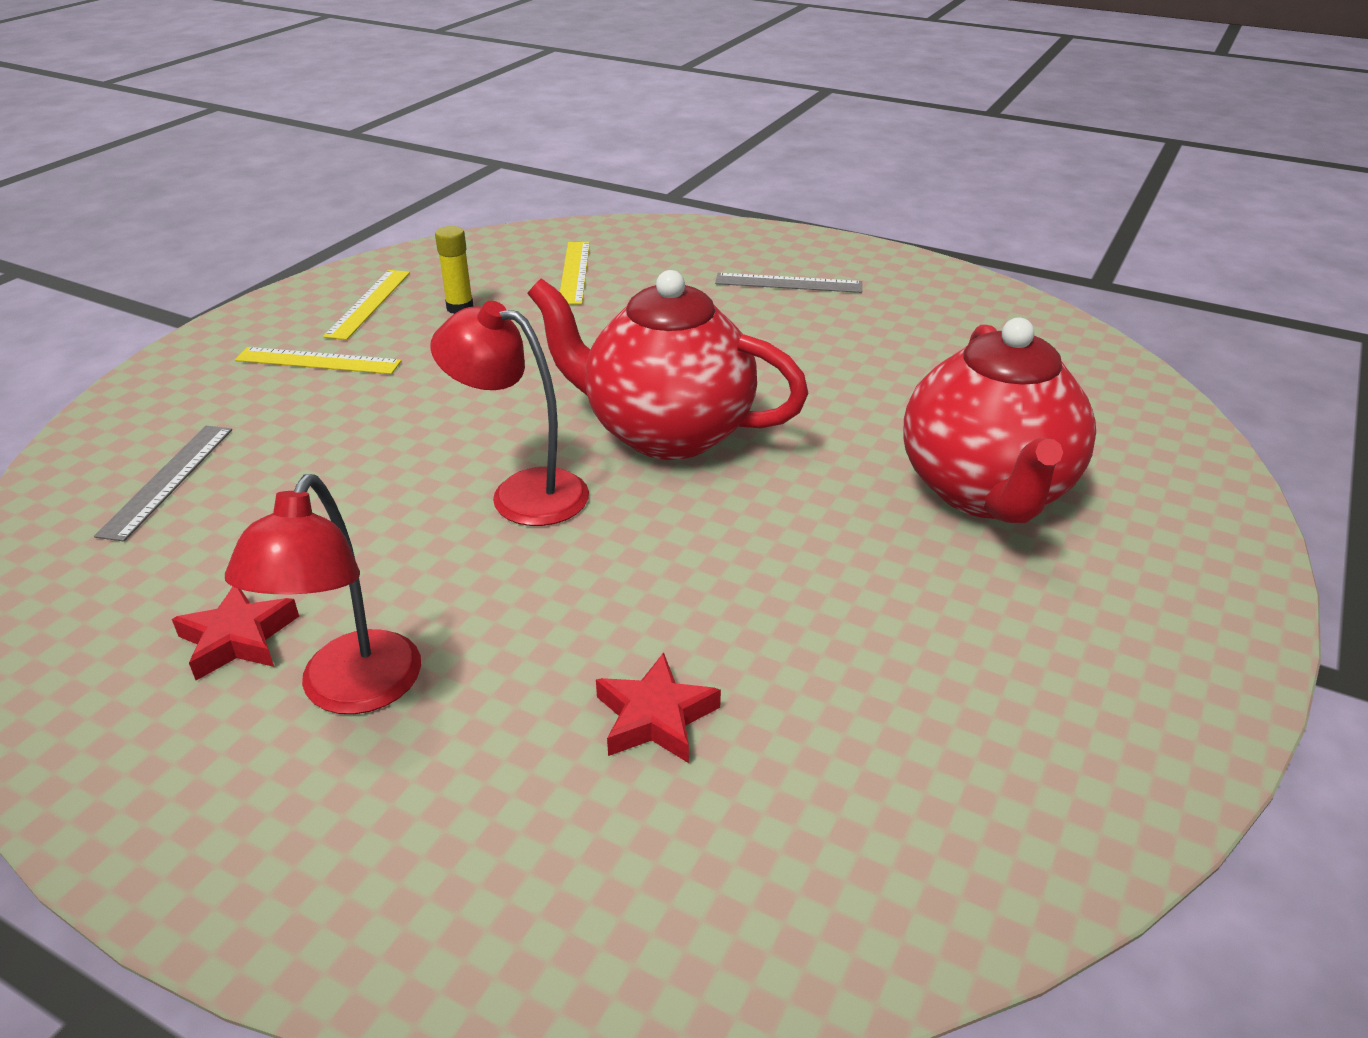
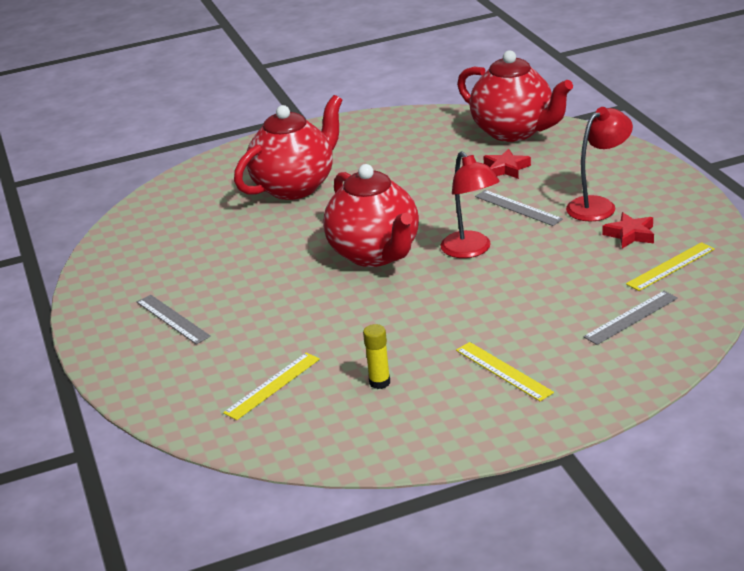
camera: 135 degrees left, 5 degrees down
(369, 303) = (432, 413): yellow ruler -> yellow ruler (670, 266)
(523, 613) = (518, 208): none -> grey ruler
(781, 881) = (514, 132): none -> red teapot

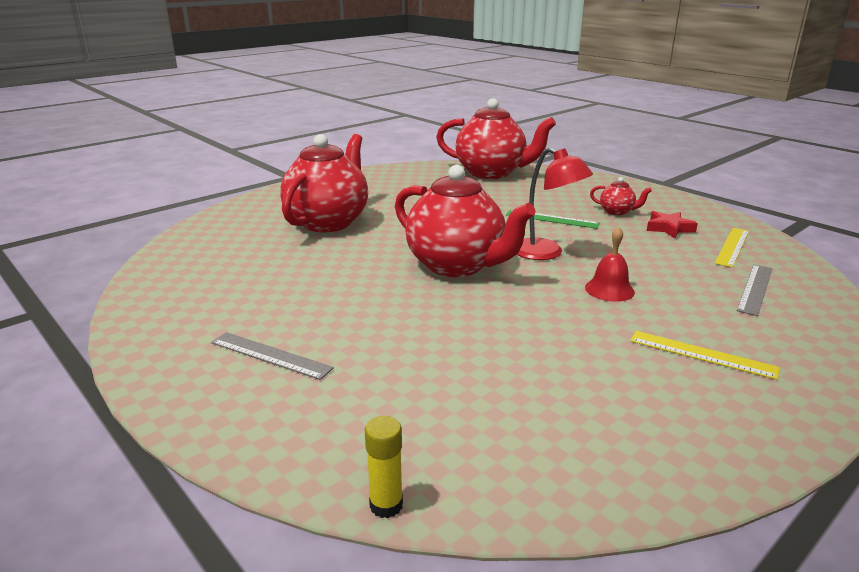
camera: 25 degrees left, 5 degrees down
(272, 386) = (458, 415): yellow ruler -> none
(379, 382) = (584, 388): yellow glue stick -> yellow glue stick (386, 505)
(490, 299) = (609, 289): none -> red bell
(506, 168) = (511, 195): red star -> none
(518, 208) = (552, 219): grey ruler -> green ruler
(598, 205) = (617, 212): red lamp -> red teapot

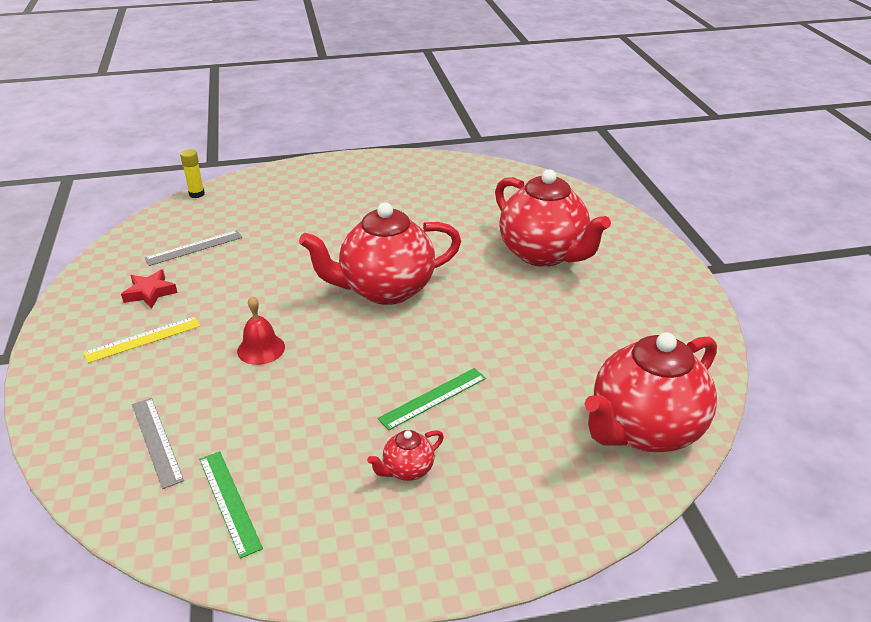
camera: 120 degrees right, 10 degrees up
(270, 355) = (344, 190): grey ruler -> grey ruler (194, 248)
(546, 253) = (358, 349): red lamp -> none
(669, 228) = (321, 483): red star -> red star (150, 293)
(732, 247) = (229, 501): yellow ruler -> green ruler

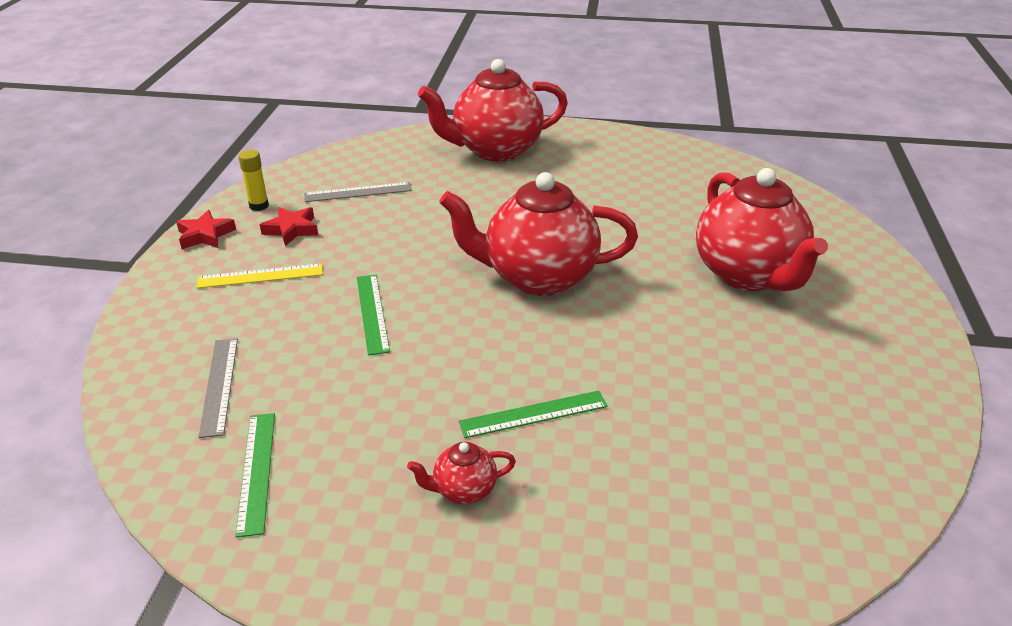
camera: 20 degrees right, 0 degrees up
(69, 314) = (205, 235): none -> red star
(197, 194) = (388, 138): yellow glue stick -> yellow glue stick (259, 206)
(261, 349) = (372, 313): red bell -> green ruler
(644, 430) = (783, 523): red teapot -> red teapot (496, 150)

